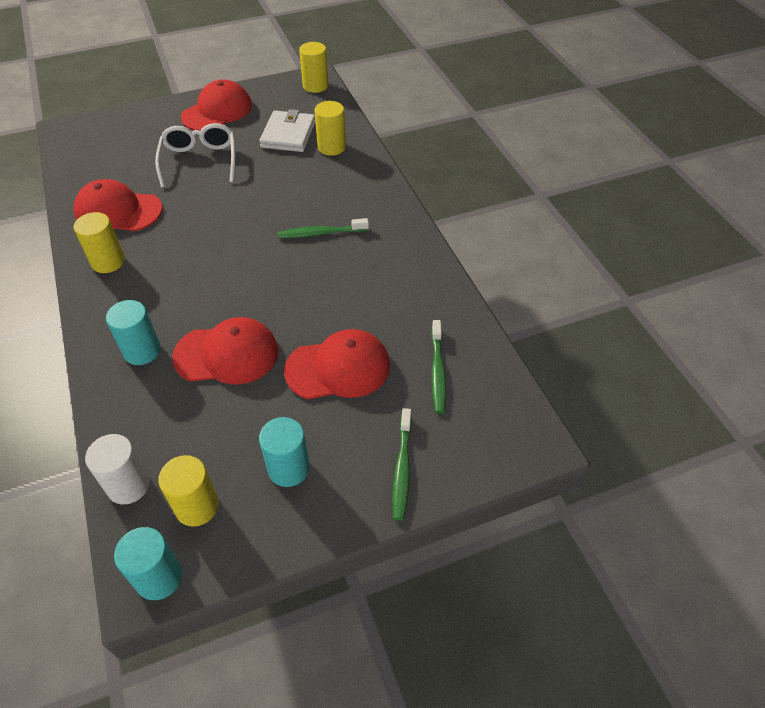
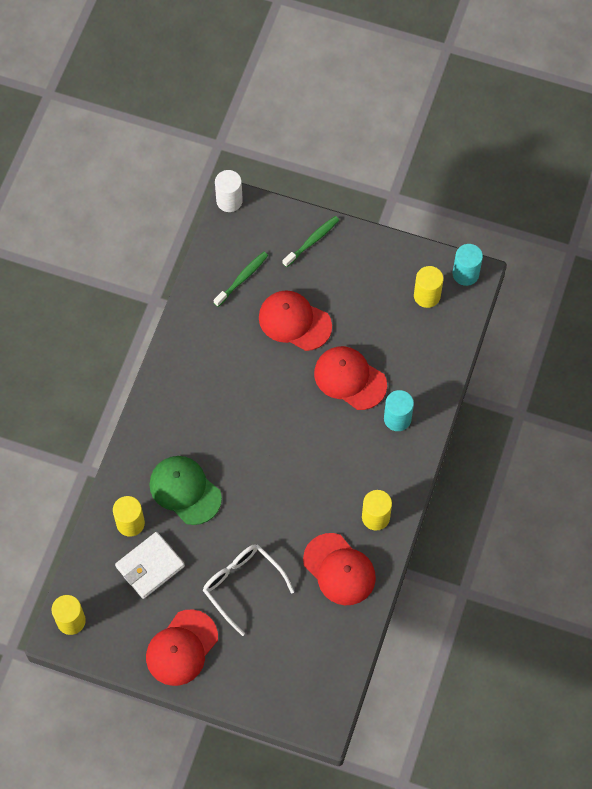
camera: 140 degrees left, 15 degrees up
(128, 485) = (454, 332): white cylinder -> white cylinder (229, 201)
(199, 161) = (243, 586): white glasses -> white glasses turned 105 degrees clockwise
(217, 111) = (181, 648): red cap -> red cap turned 45 degrees counterclockwise
(288, 468) = (368, 282): turquoise cylinder -> none
(309, 186) = (185, 490): none -> green cap
(321, 233) = (216, 435): green toothbrush -> none

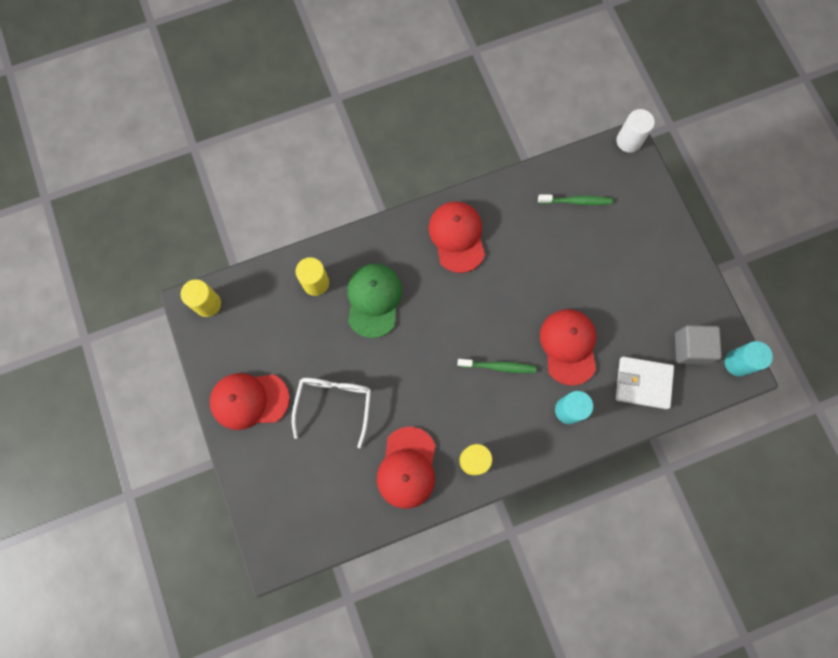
camera: 50 degrees right, 10 degrees up
(150, 566) = (294, 324): white wallet -> white wallet (643, 383)
(294, 321) = (577, 267): red cap -> red cap (457, 237)
(312, 241) = (653, 225): green toothbrush -> green toothbrush (498, 366)
(427, 296) = (691, 348): yellow cylinder -> grey cube

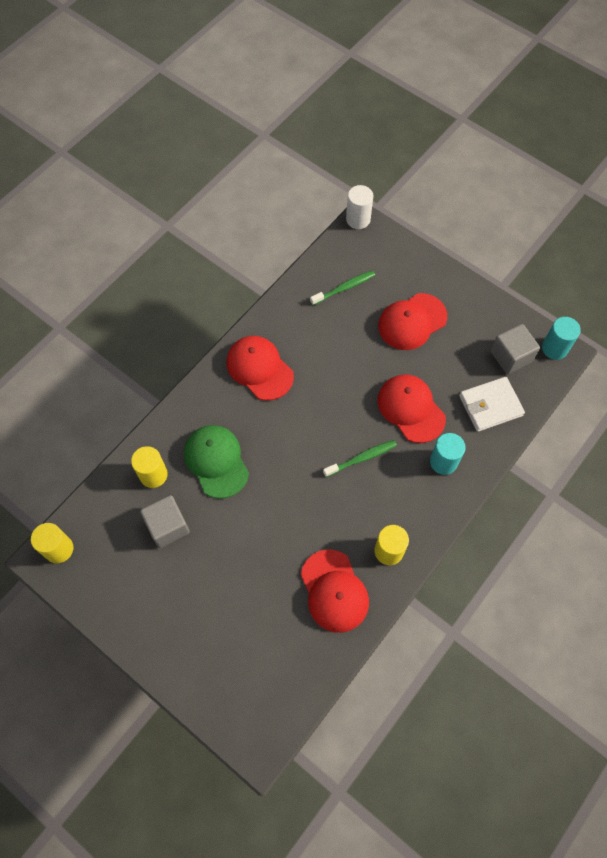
camera: 30 degrees left, 10 degrees down
(249, 400) = (150, 615): red cap -> red cap (412, 322)
(303, 334) = (168, 526): none -> grey cube
(334, 405) = (234, 573): white glasses -> none

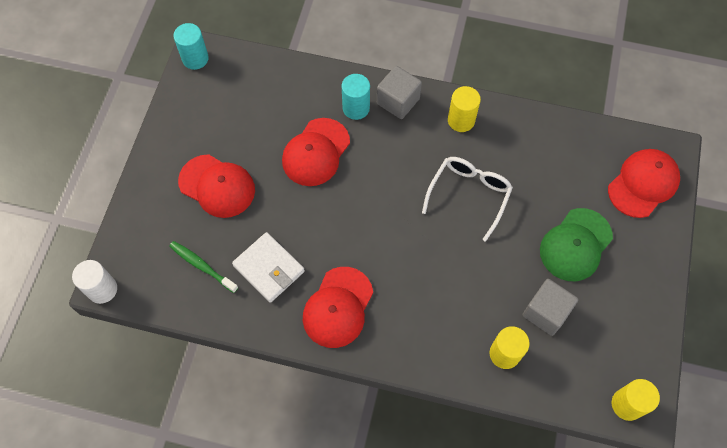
camera: 115 degrees left, 0 degrees up
(216, 461) = (458, 300): green cap -> green cap (575, 245)
(307, 518) = (469, 195): none -> white glasses
(334, 591) = (519, 148): red cap -> red cap (643, 184)
(361, 458) = (387, 174): green toothbrush -> none
(490, 406) = (281, 90): white wallet -> white wallet (269, 268)
(510, 356) = (220, 90): grey cube -> grey cube (398, 101)

